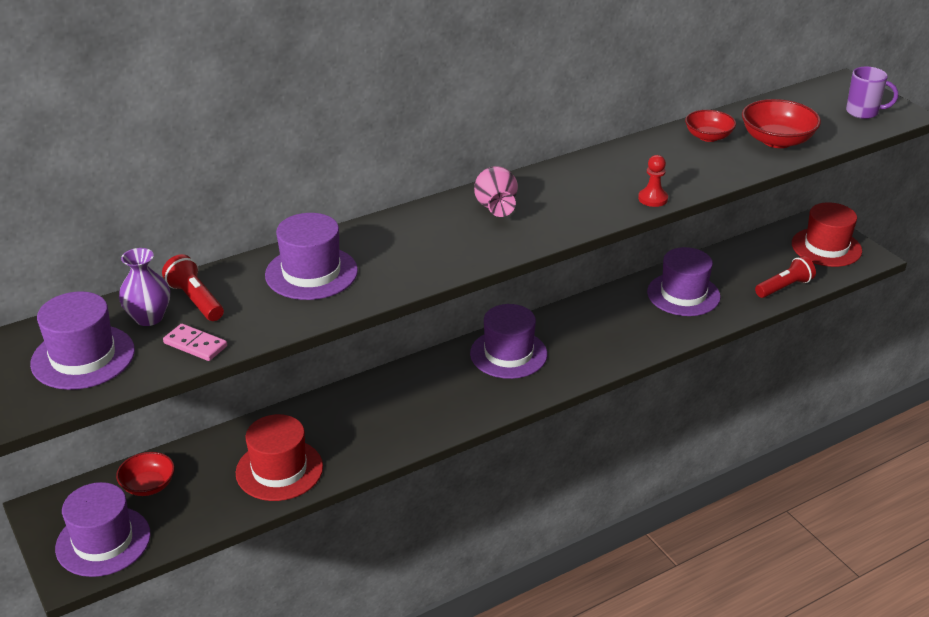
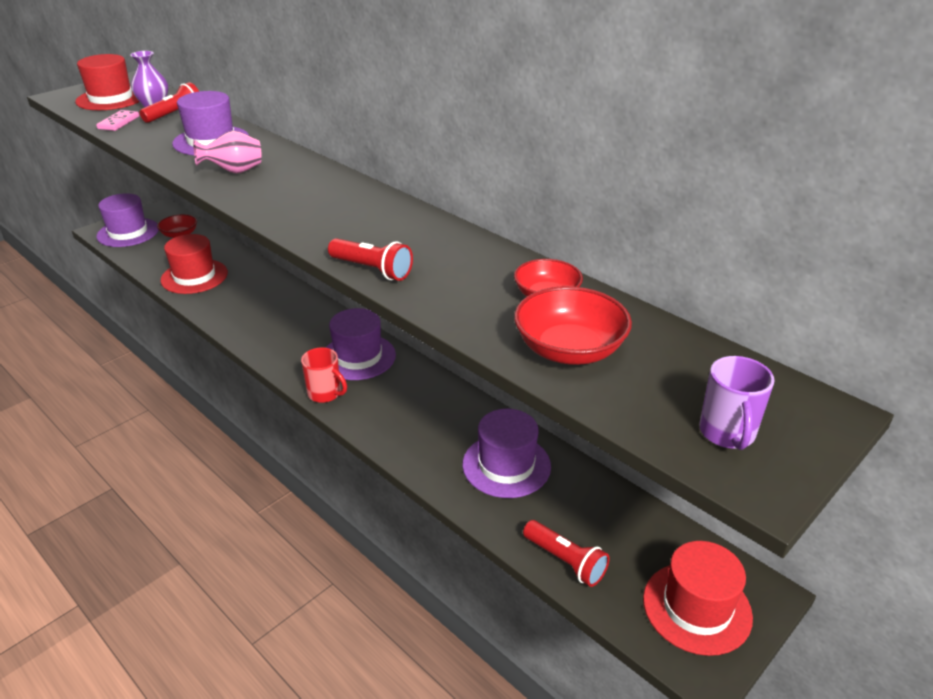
camera: 75 degrees right, 0 degrees up
(83, 357) = (111, 99): purple hat -> red hat
(496, 208) = (328, 194): pink vase -> pink vase (234, 171)
(562, 379) = (325, 394): none -> red mug
(653, 199) = (372, 270): red pawn -> red flashlight

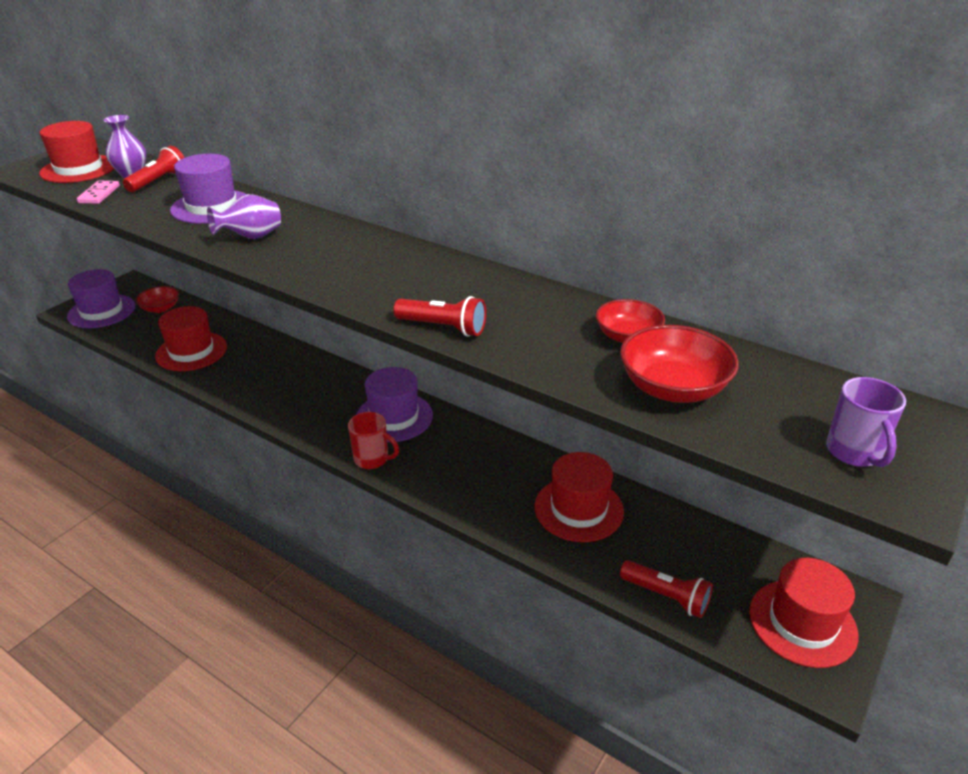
camera: 10 degrees left, 0 degrees up
(234, 171) = (251, 237): pink vase -> purple vase
(506, 465) = (578, 509): purple hat -> red hat

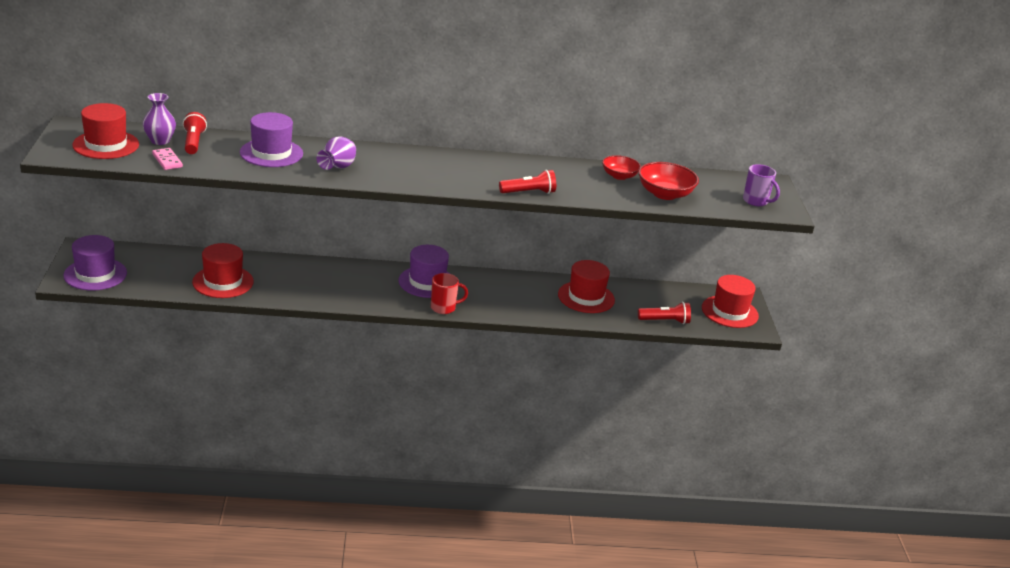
camera: 40 degrees left, 5 degrees down
(160, 308) = (146, 260): red bowl -> none

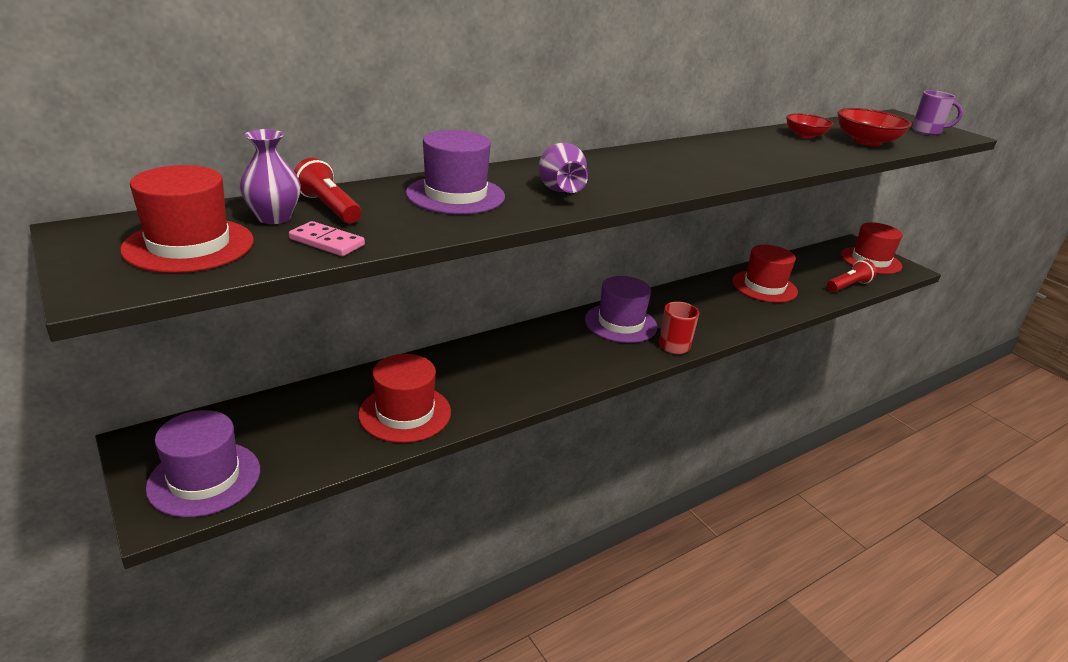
camera: 30 degrees left, 0 degrees up
(529, 192) = (778, 167): red flashlight -> none

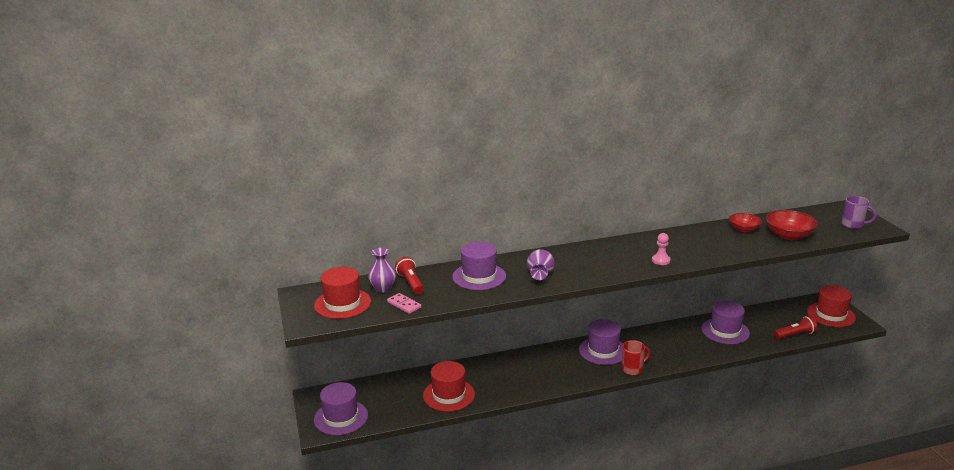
camera: 20 degrees right, 5 degrees down
(730, 169) = (661, 260): none -> pink pawn
(764, 286) = (725, 331): red hat -> purple hat

